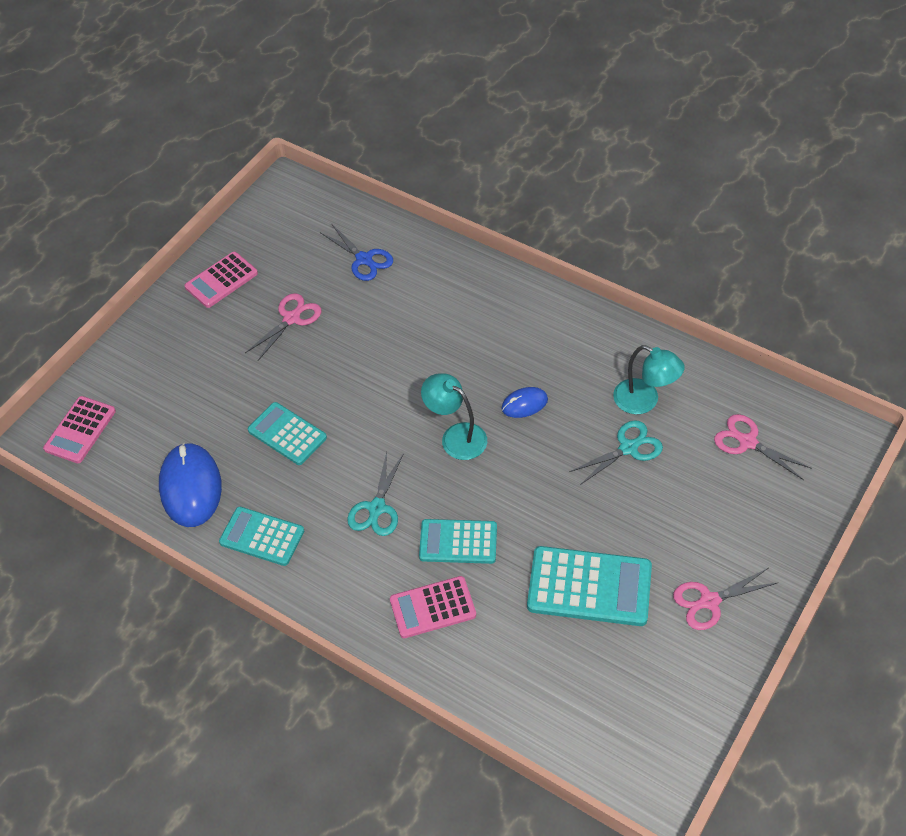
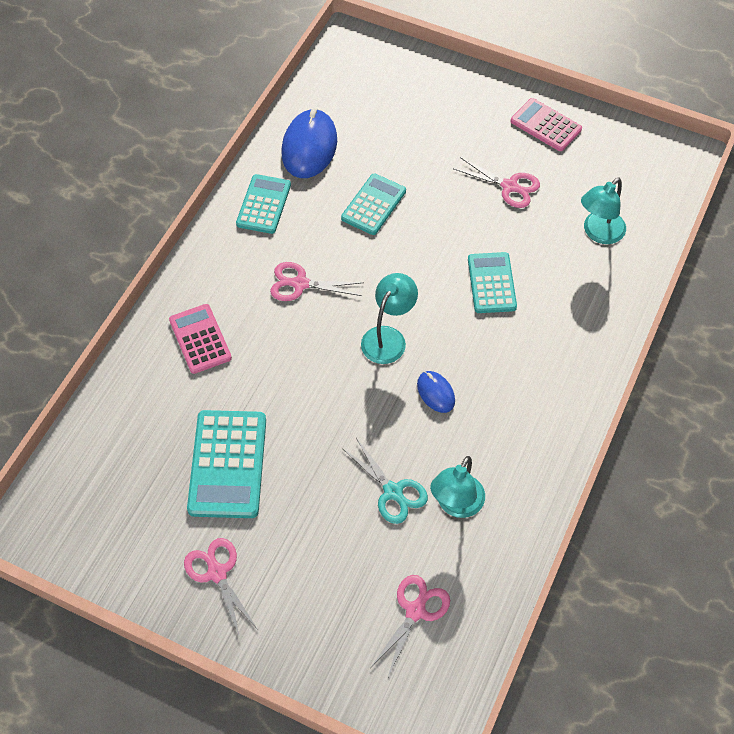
camera: 80 degrees right, 5 degrees up
(80, 430) = (359, 62): pink calculator -> none
(191, 487) = (309, 147): blue mouse -> blue mouse turned 60 degrees counterclockwise
(364, 259) = (598, 233): blue scissors -> turquoise lamp
(377, 508) = (300, 284): turquoise scissors -> pink scissors
(458, 542) = (269, 351): turquoise calculator -> turquoise calculator (491, 283)

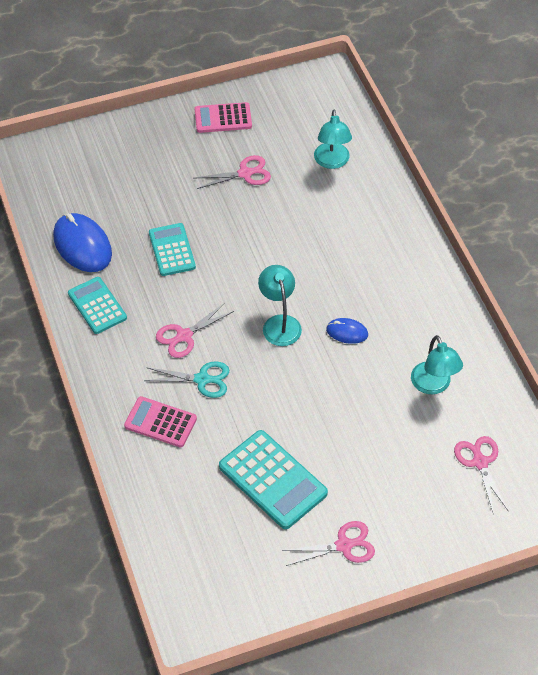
camera: 45 degrees left, 5 degrees down
(217, 573) = (344, 545): pink scissors -> pink scissors turned 150 degrees clockwise
(393, 492) = (390, 409): turquoise scissors -> turquoise scissors (202, 379)
(491, 283) = (303, 241): turquoise calculator -> none

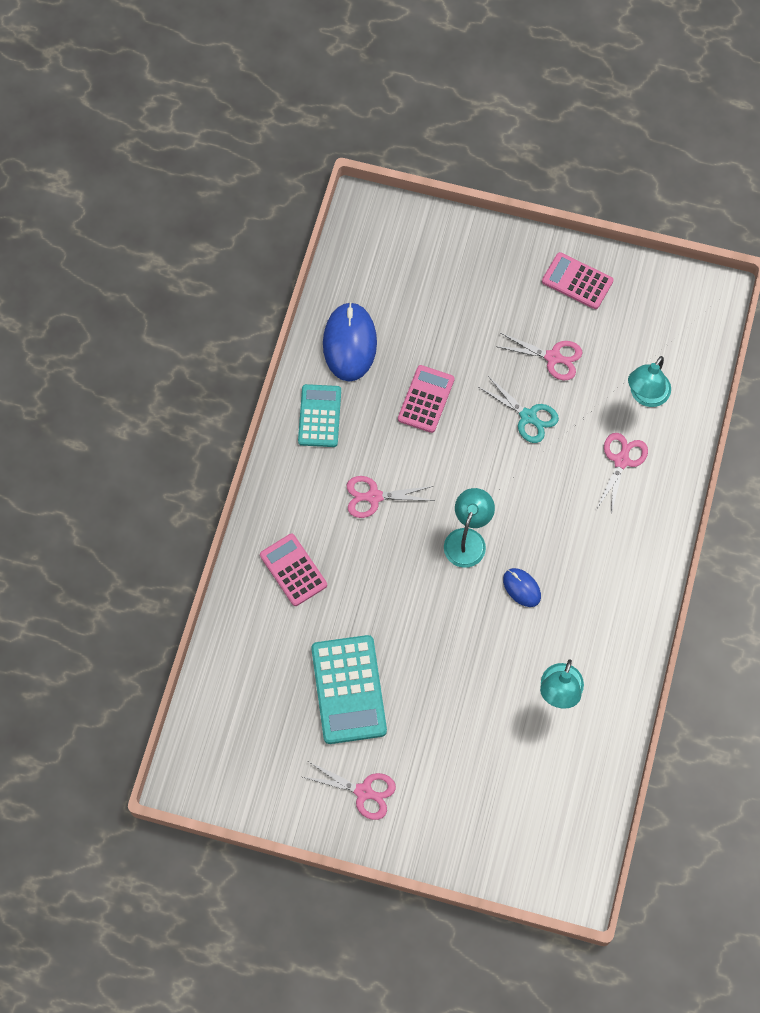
camera: 35 degrees right, 15 degrees up
(172, 250) = (426, 399): turquoise calculator -> pink calculator
(202, 379) = (358, 551): turquoise scissors -> turquoise scissors (528, 416)
(480, 462) = (541, 796): pink scissors -> pink scissors (621, 461)

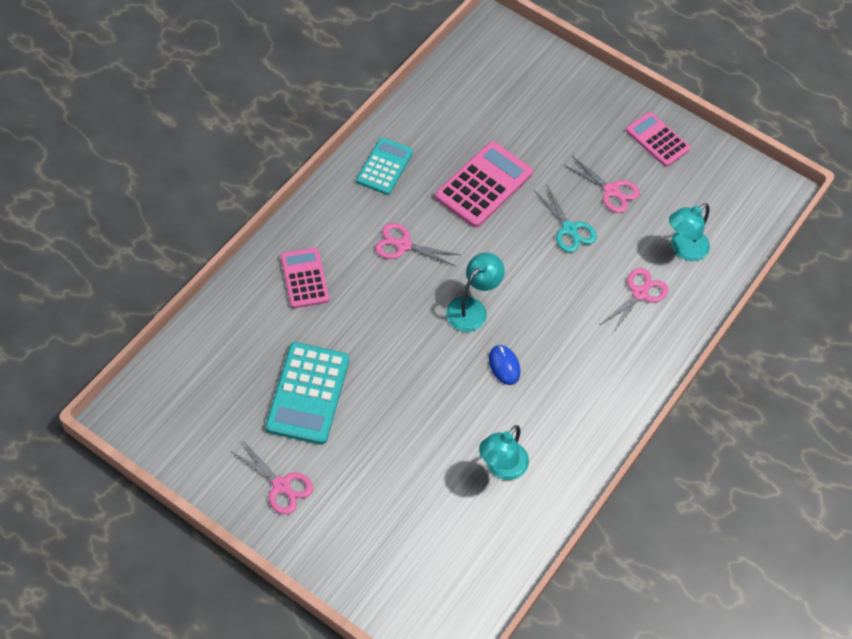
camera: 15 degrees right, 10 degrees down
(350, 343) = (436, 121): blue mouse -> none
(426, 399) = (484, 185): pink calculator -> pink calculator, size x1.52

